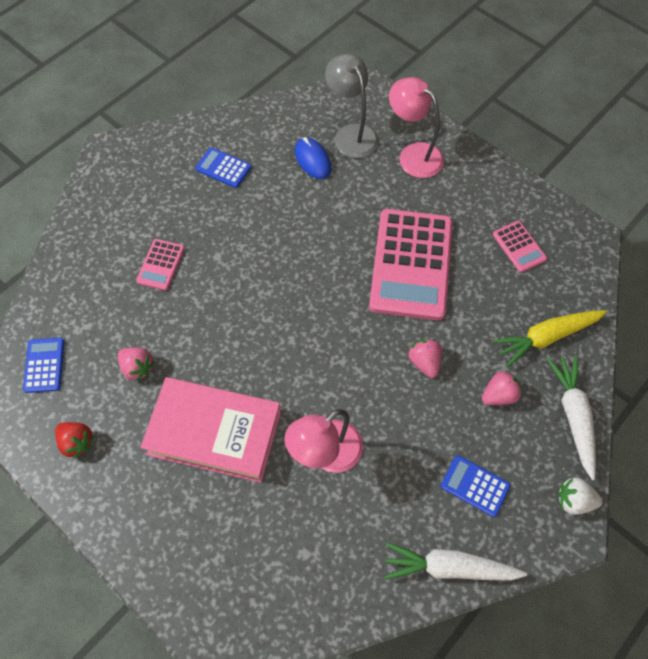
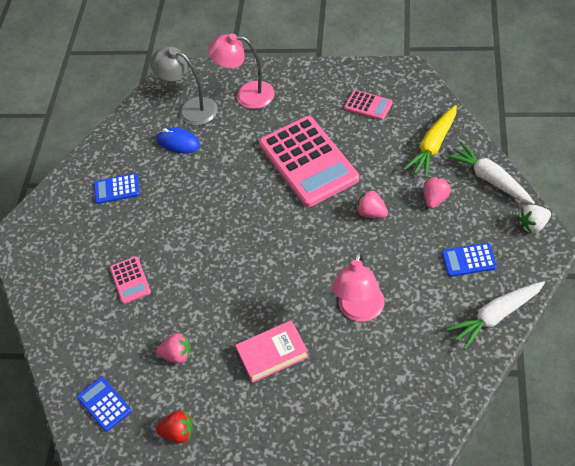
camera: 30 degrees left, 10 degrees down
(214, 433) = (272, 354): pink book -> pink book, size x0.60

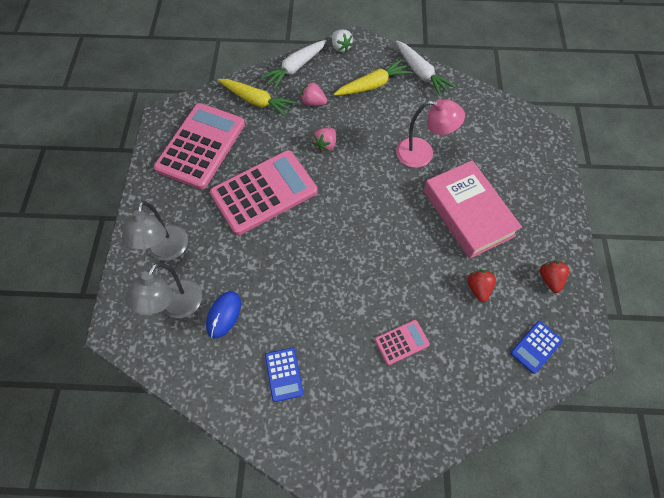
camera: 100 degrees left, 10 degrees up
(177, 355) = (478, 288): pink strawberry -> red strawberry
(246, 95) = (166, 251): pink lamp -> grey lamp
(272, 354) = (468, 213): pink book -> pink book, size x1.67
(368, 105) = (201, 146): pink calculator -> pink calculator, size x2.23
(468, 260) = (372, 85): blue calculator -> yellow carrot

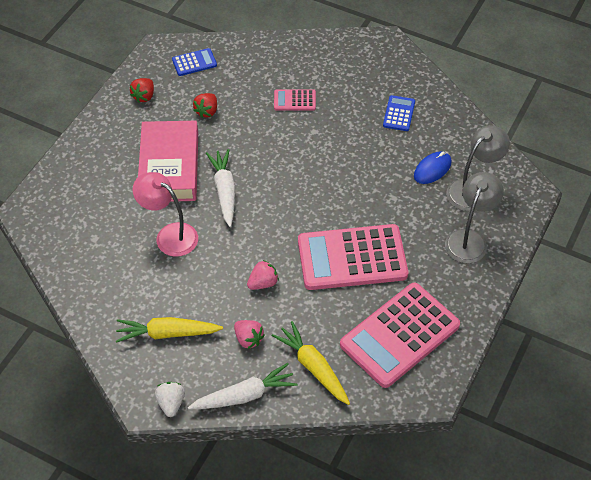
camera: 155 degrees left, 10 degrees down
(421, 73) = (102, 326): white carrot -> white carrot (224, 191)

